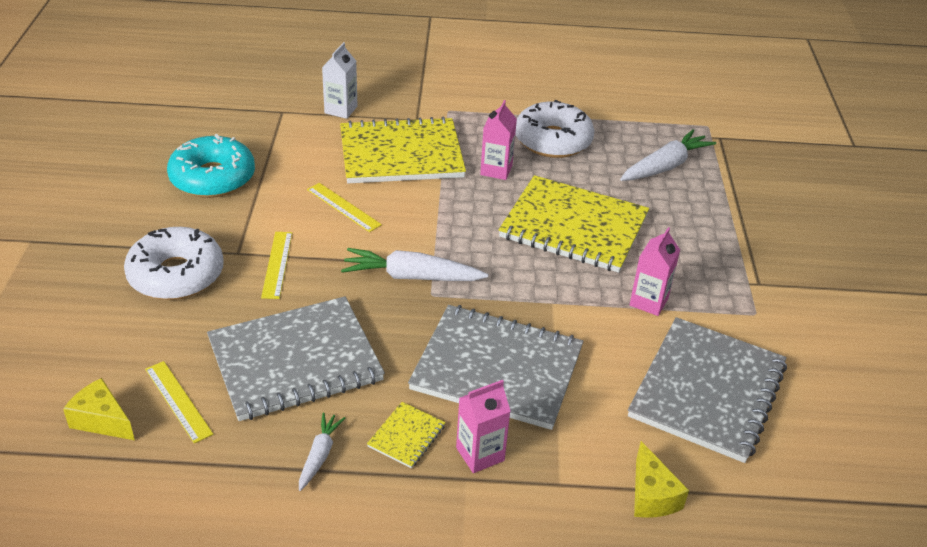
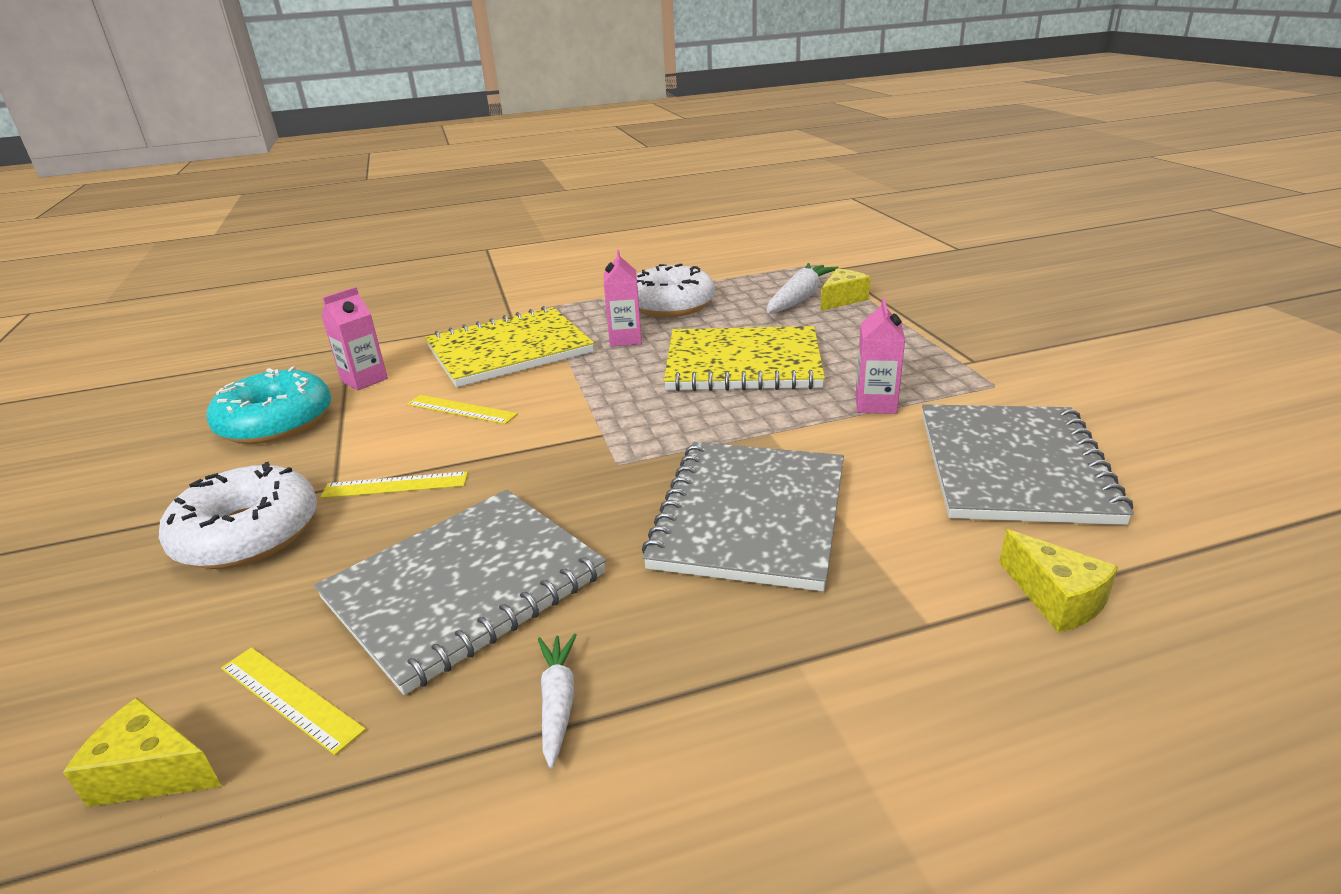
camera: 15 degrees left, 10 degrees down
(277, 264) = (395, 485): yellow ruler -> yellow ruler turned 75 degrees counterclockwise
(341, 110) = (420, 331): white carton -> none
(406, 436) = (677, 633): yellow notebook -> none
(412, 277) = (582, 452): white carrot -> none
(480, 454) = (795, 622): pink carton -> pink carton (364, 380)
(497, 369) = (750, 516): grey notebook -> grey notebook turned 75 degrees counterclockwise
(701, 179) = (842, 299): none -> yellow cheese

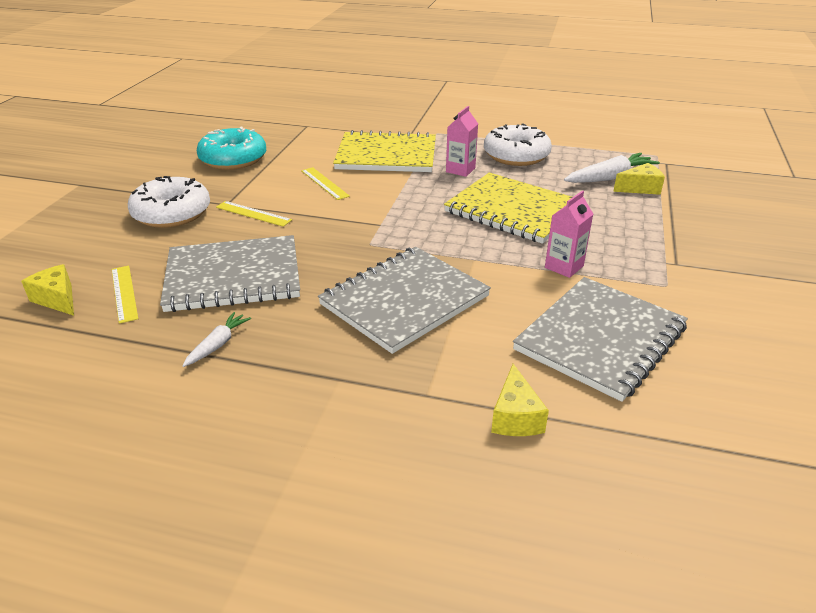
camera: 30 degrees right, 5 degrees up
(364, 380) = (295, 149): pink carton -> none

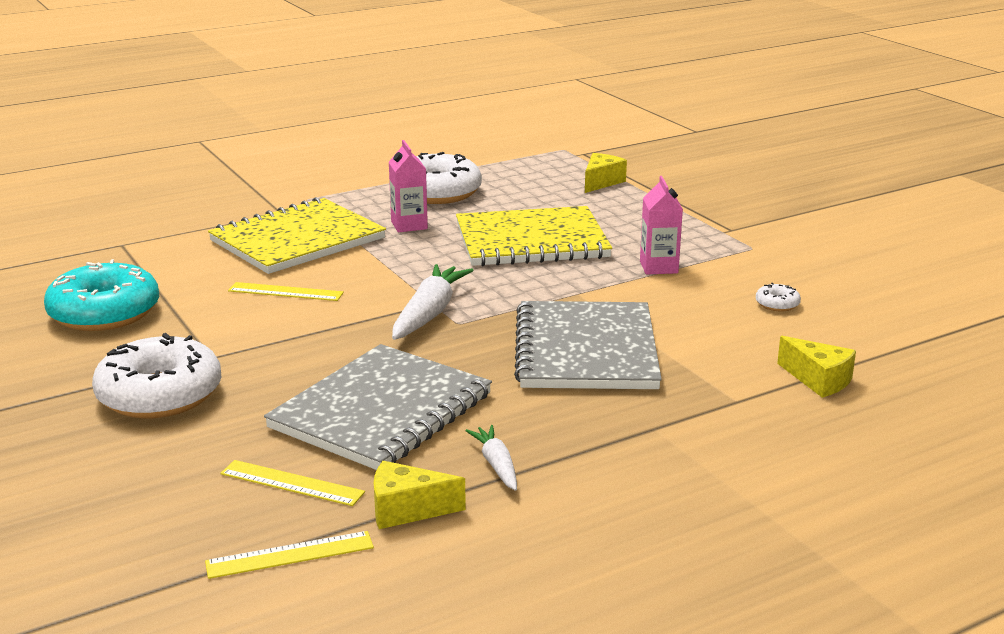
camera: 45 degrees left, 10 degrees down
(57, 299) = (221, 529): yellow cheese -> yellow cheese (407, 510)
(253, 213) = (268, 352): yellow ruler -> yellow ruler (290, 555)
(600, 339) = (777, 304): grey notebook -> white donut
(609, 178) = (560, 182): white carrot -> white carrot (429, 313)

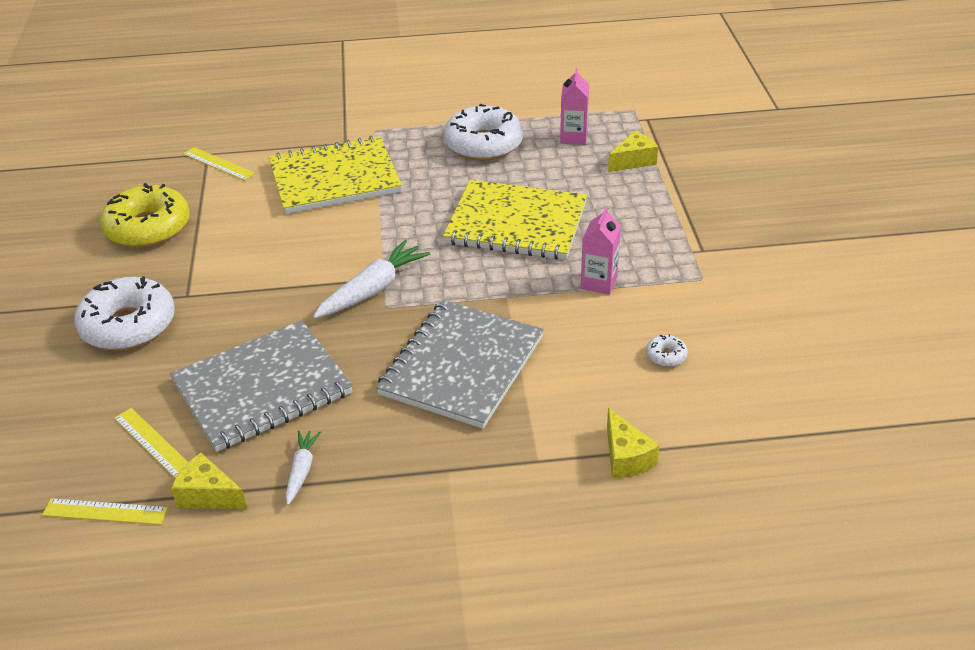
camera: 25 degrees right, 15 degrees up
(104, 313) = (148, 228): turquoise donut -> yellow donut
(285, 292) = (285, 237): yellow ruler -> yellow ruler (218, 164)
(409, 225) = (432, 180): pink carton -> pink carton (573, 137)

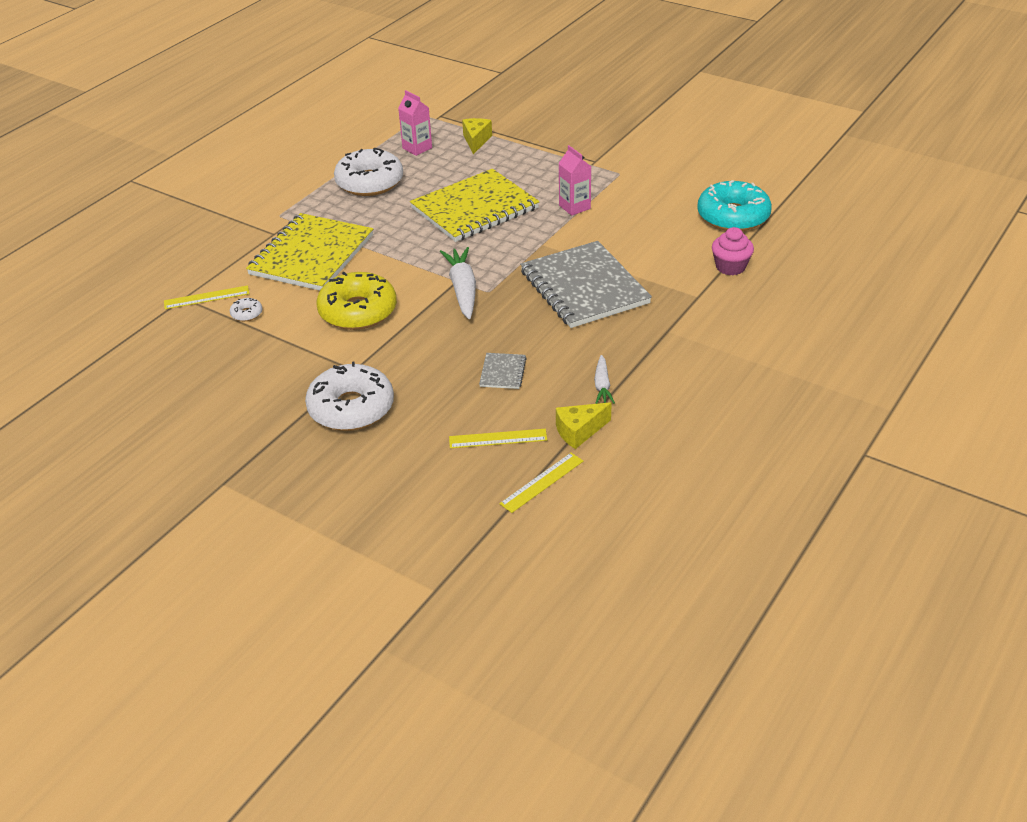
camera: 50 degrees left, 0 degrees up
(148, 228) = (240, 359): yellow donut -> yellow donut (358, 311)
(262, 388) = (503, 372): grey notebook -> grey notebook, size x0.41
(301, 471) = (602, 385): white carrot -> white carrot turned 135 degrees counterclockwise
(625, 457) = (730, 267): yellow cheese -> pink cupcake
(666, 356) = (667, 216): white donut -> white donut (247, 314)
(731, 407) = (733, 216): none -> turquoise donut

